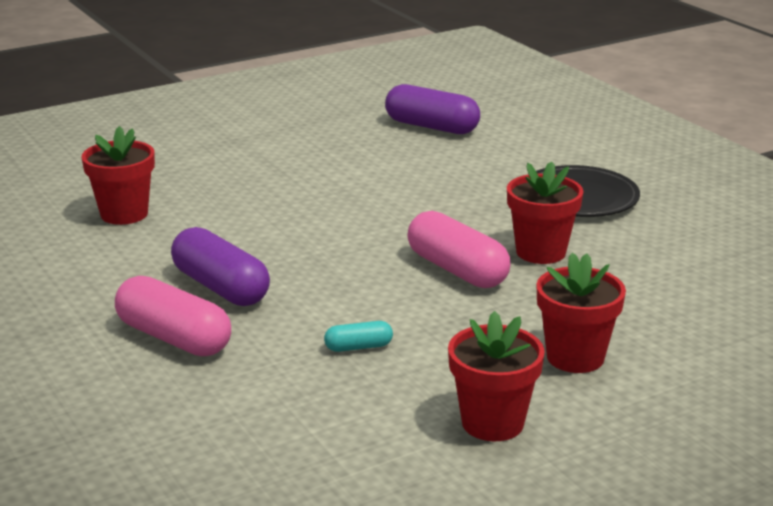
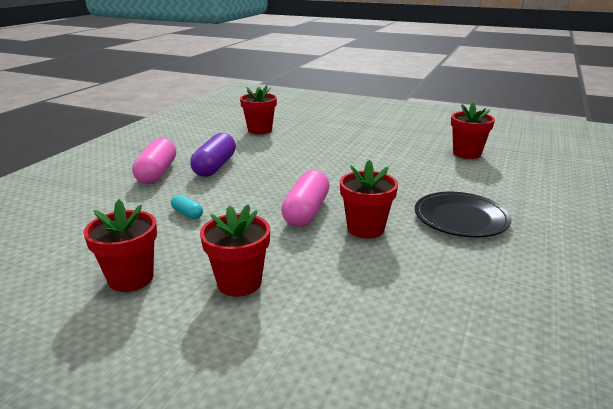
camera: 55 degrees right, 0 degrees up
(431, 127) = (466, 153): purple capsule -> red flower pot

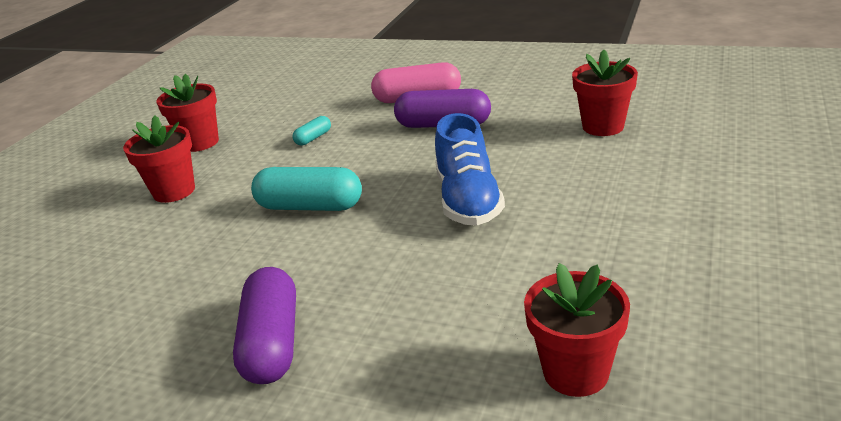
camera: 90 degrees right, 5 degrees up
(306, 211) = (310, 206): pink capsule -> turquoise capsule
(323, 164) = (468, 200): none -> blue shoe
(365, 228) = (258, 254): red flower pot -> none
(460, 218) = (272, 342): black plate -> purple capsule

